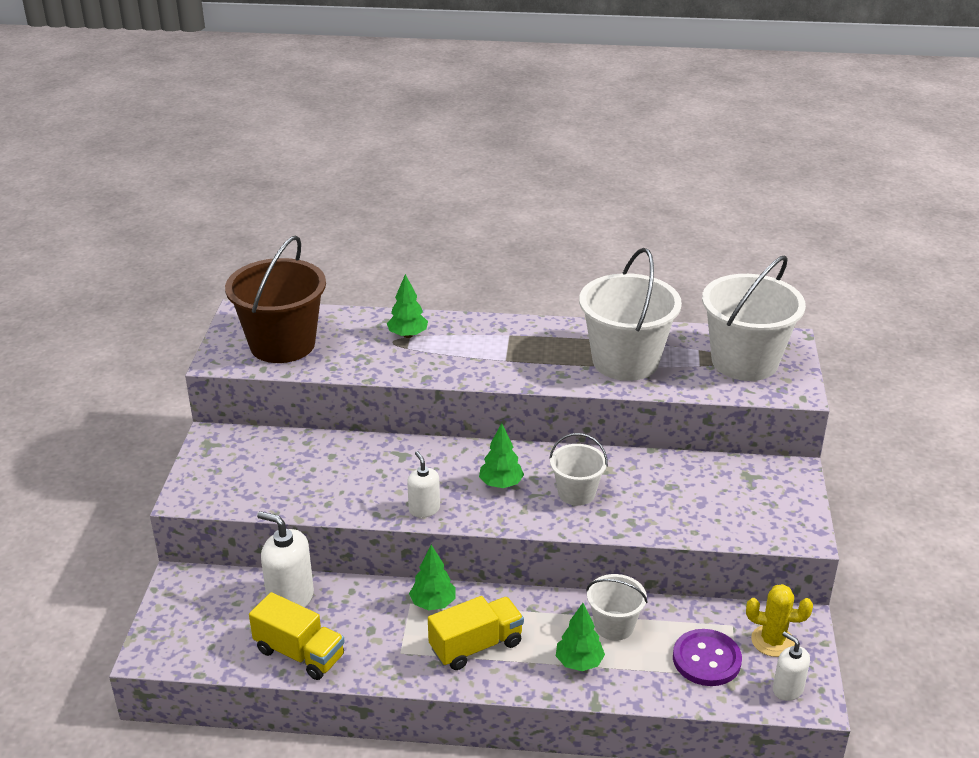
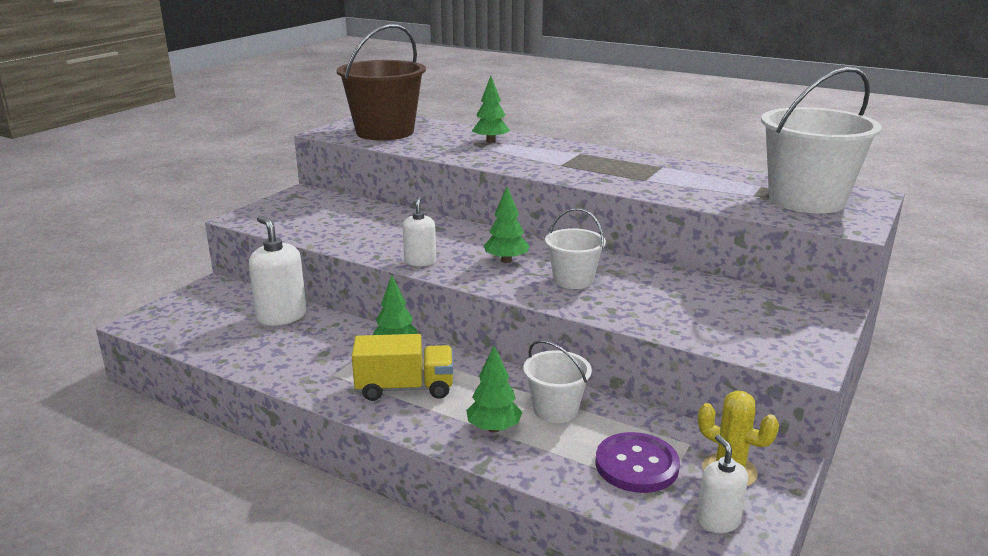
camera: 25 degrees right, 10 degrees down
(299, 653) = (249, 352): yellow truck -> none
(625, 361) = (676, 182): white bucket -> none

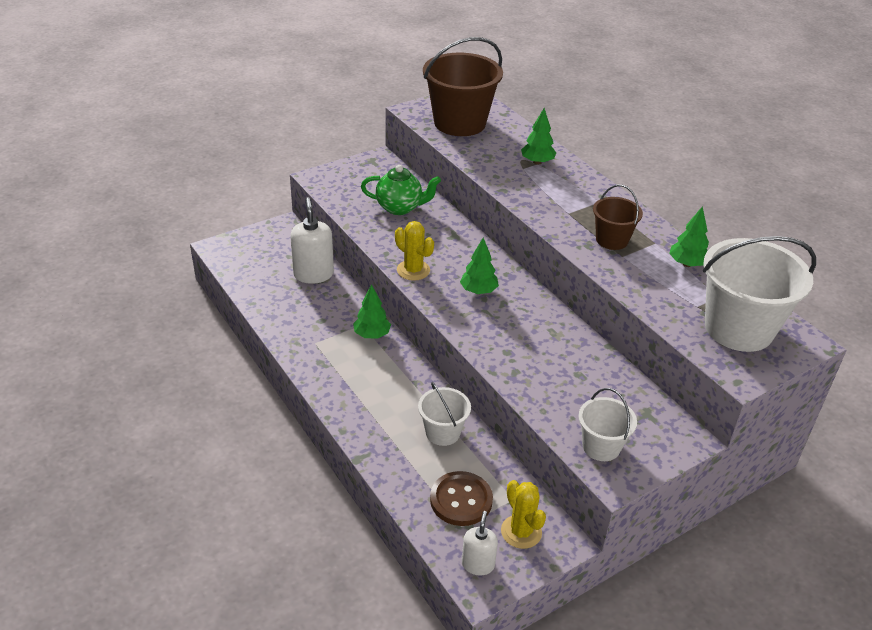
camera: 25 degrees right, 15 degrees up
(359, 220) = (400, 208): none -> green teapot
(405, 388) = (354, 373): yellow truck -> none
(420, 261) = (413, 270): white soap dispenser -> yellow cactus
(494, 428) = (389, 431): green tree -> green tree (687, 264)
(573, 280) = (512, 330): white bucket -> white bucket (601, 446)
(622, 172) = (612, 240): none -> brown bucket
(636, 465) = (461, 500): purple button -> brown button

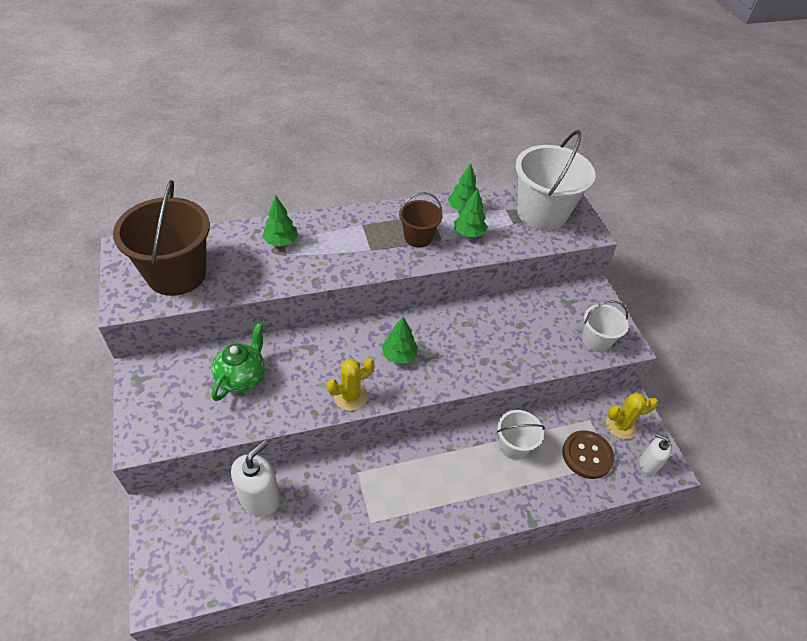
camera: 75 degrees left, 10 degrees up
(313, 274) = (260, 498): white soap dispenser -> white soap dispenser turned 120 degrees clockwise
(372, 335) = (375, 467): green tree -> green tree (468, 233)

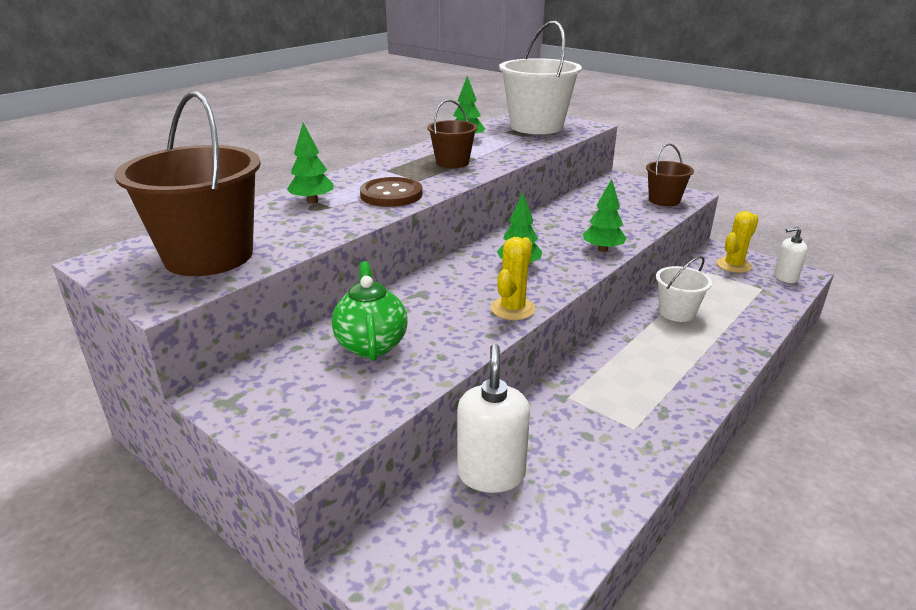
camera: 30 degrees left, 20 degrees down
(468, 233) = (494, 149): green tree -> green tree (602, 249)
(587, 455) = (738, 292): brown button -> brown button (391, 194)
(596, 340) = (664, 200): white bucket -> brown bucket

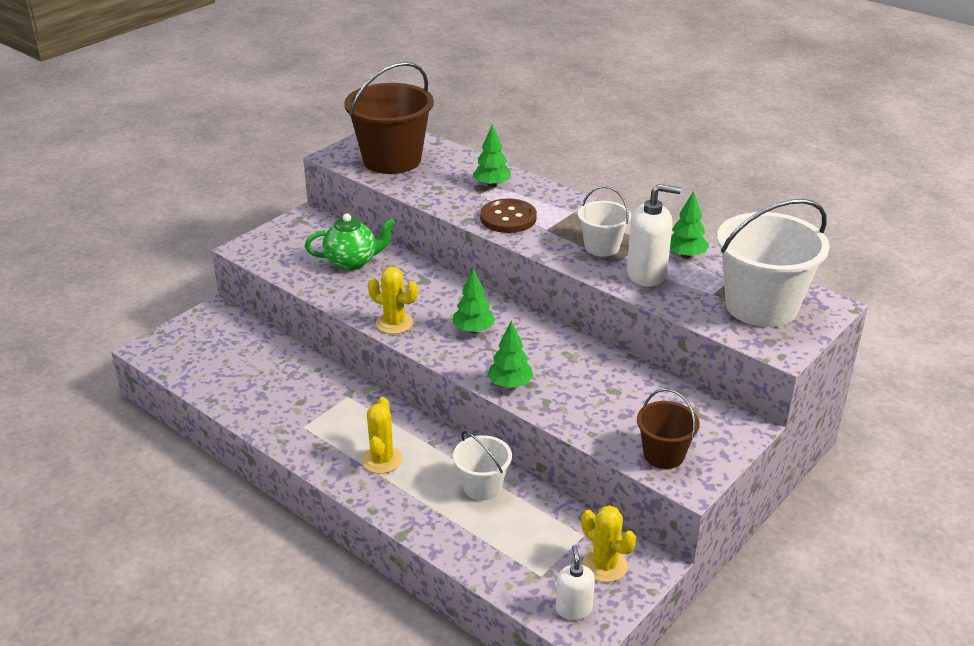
camera: 90 degrees right, 5 degrees up
(452, 163) = (602, 247): brown bucket -> white bucket
(491, 474) = (271, 355): white soap dispenser -> white soap dispenser (646, 274)
(667, 367) = (382, 460): none -> yellow cactus

